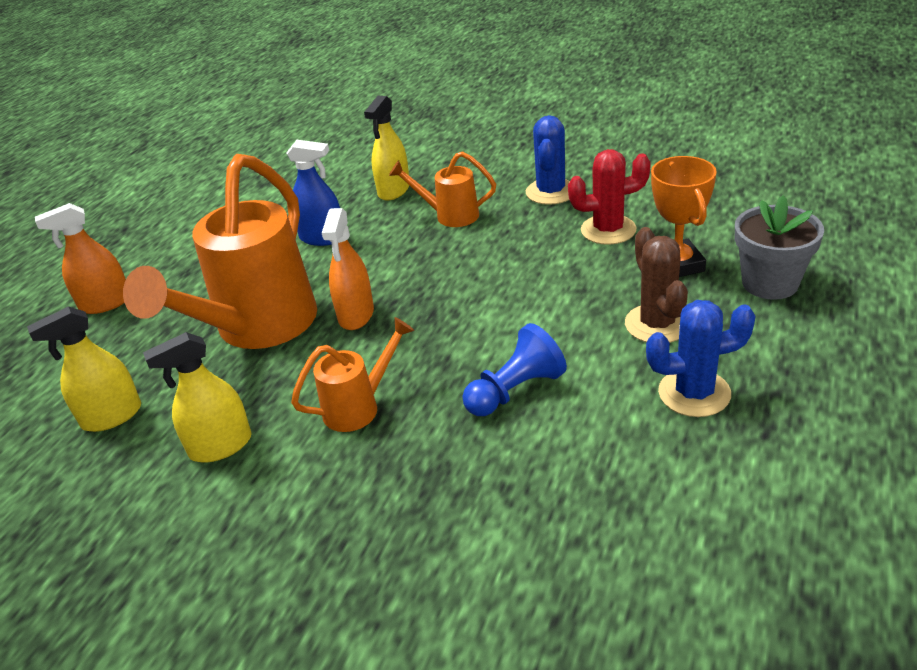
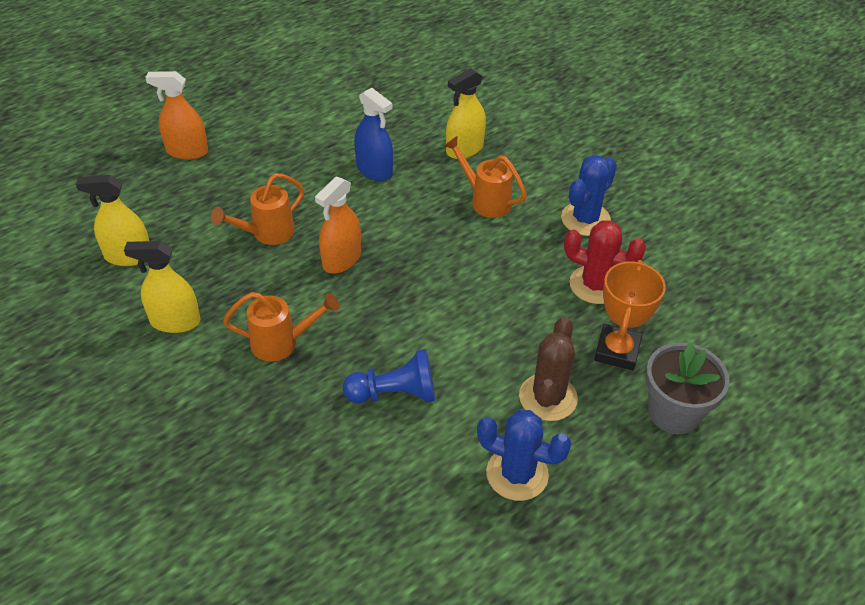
camera: 25 degrees right, 10 degrees up
(257, 329) = (266, 234): orange watering can -> orange watering can, size x0.48

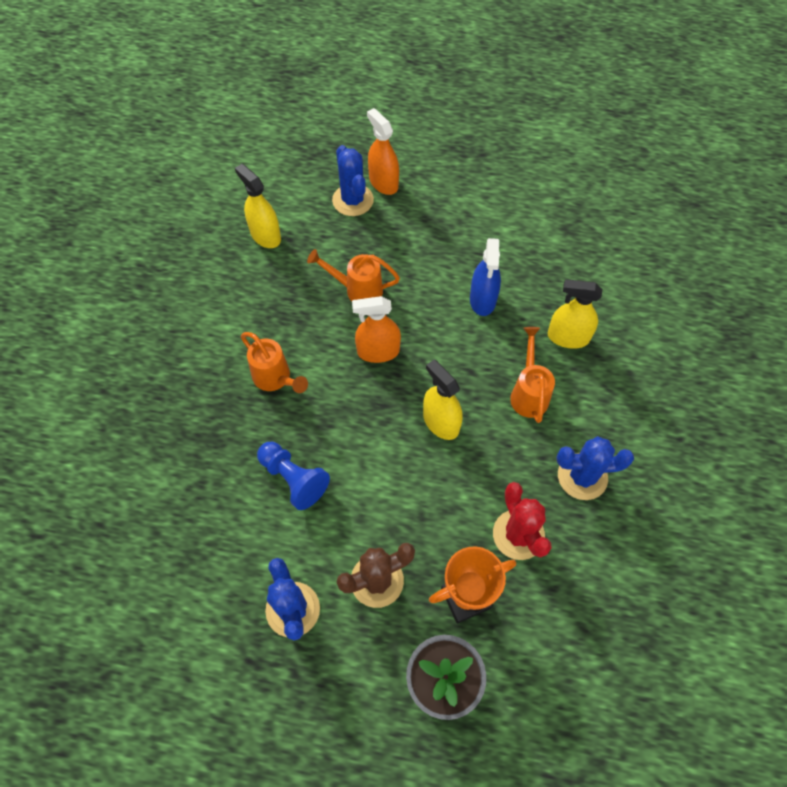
camera: 50 degrees right, 15 degrees up
(175, 321) = (238, 307): yellow spray bottle -> yellow spray bottle (441, 422)
(176, 179) = (353, 200): none -> blue cactus

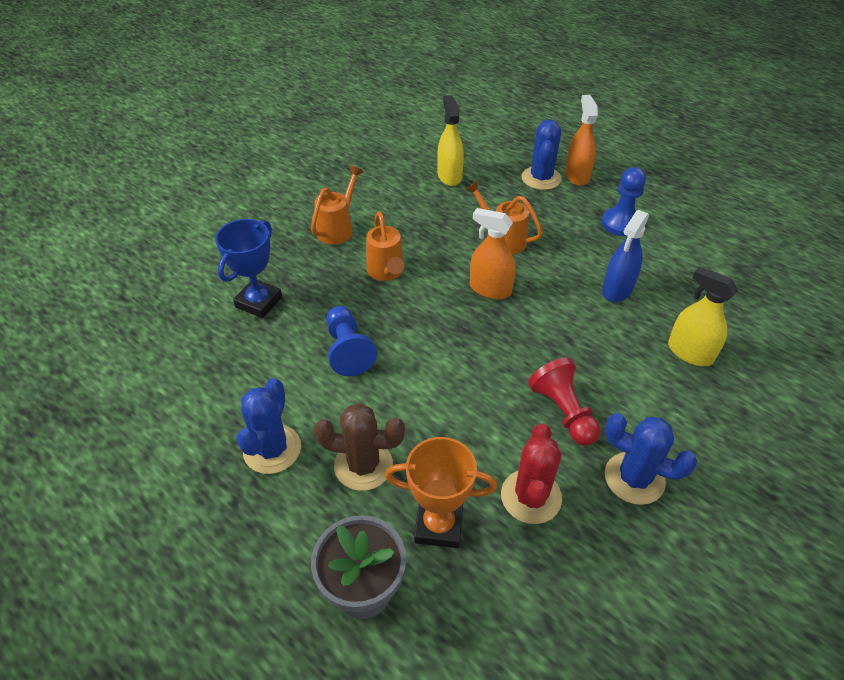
camera: 30 degrees right, 15 degrees down
(177, 471) = (259, 302): none -> blue trophy
(441, 422) = (513, 366): yellow spray bottle -> none
(450, 224) = (621, 223): none -> blue pawn
(502, 445) = (563, 412): none -> red pawn
(528, 392) = (619, 380): orange watering can -> orange watering can (338, 228)

